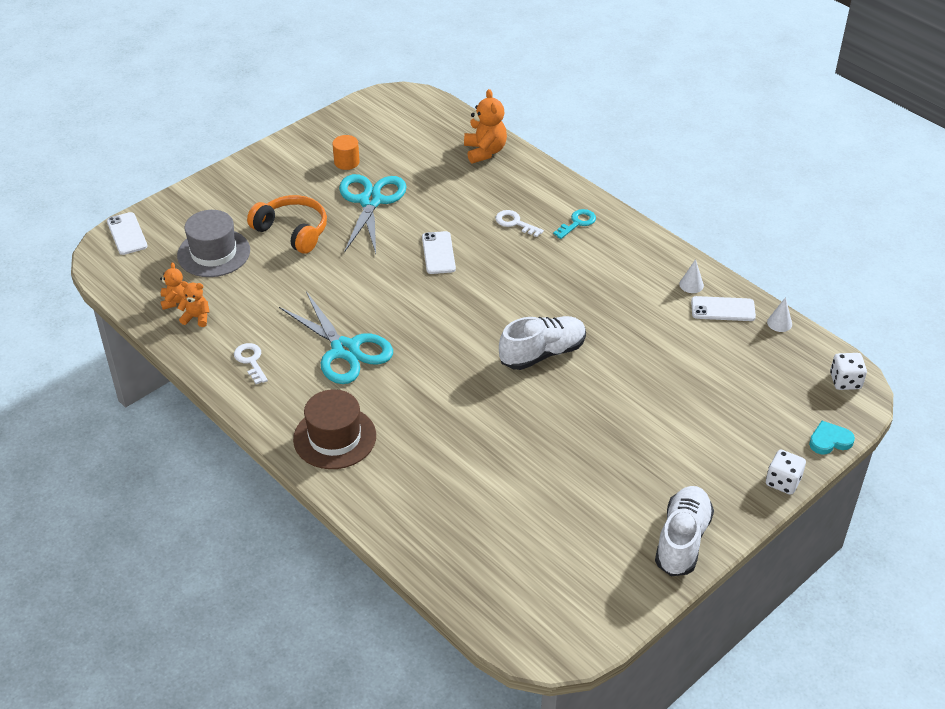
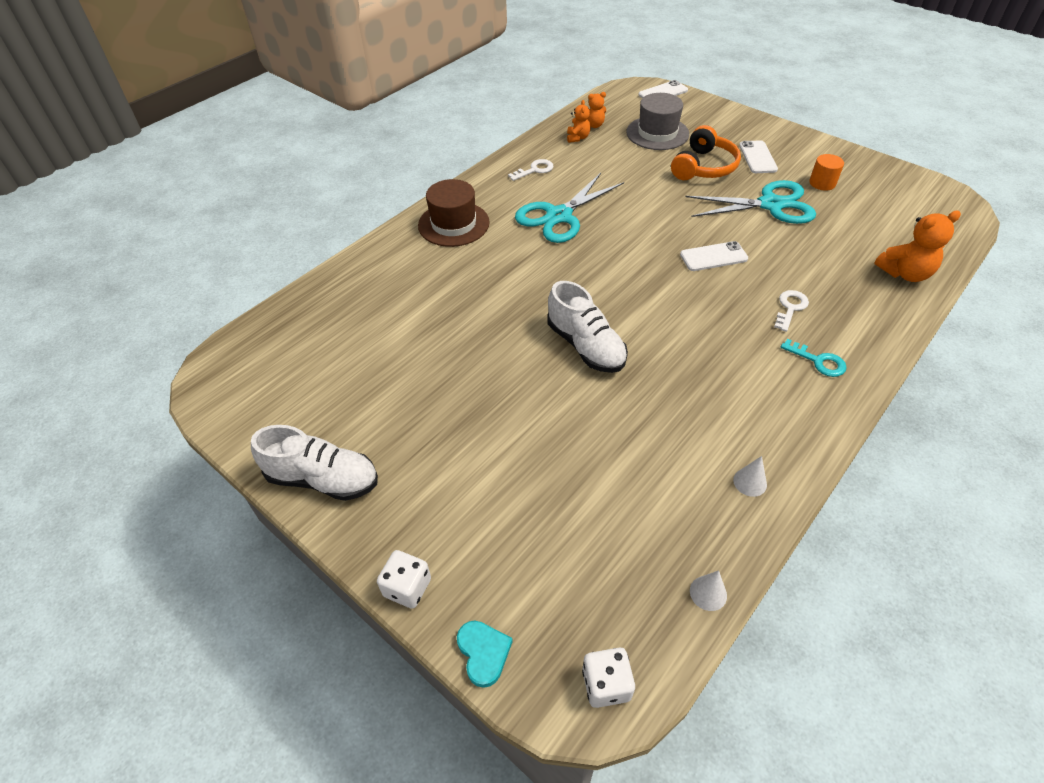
camera: 85 degrees right, 5 degrees up
(723, 309) = (713, 519): white phone -> white phone (757, 157)

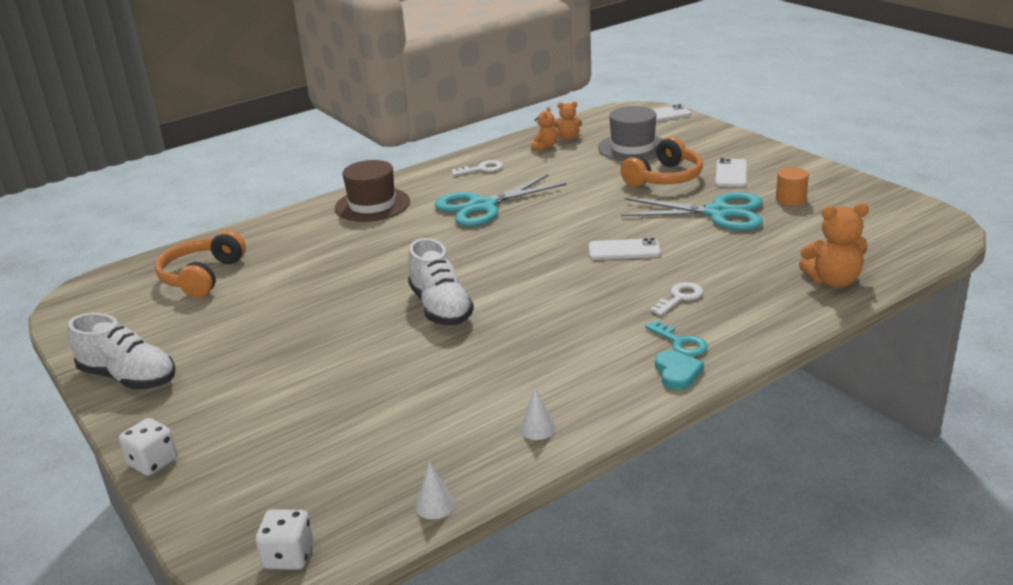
camera: 15 degrees right, 20 degrees down
(330, 334) = (202, 276): none -> orange headphones
(483, 653) = (190, 517): turquoise heart -> turquoise heart (677, 372)

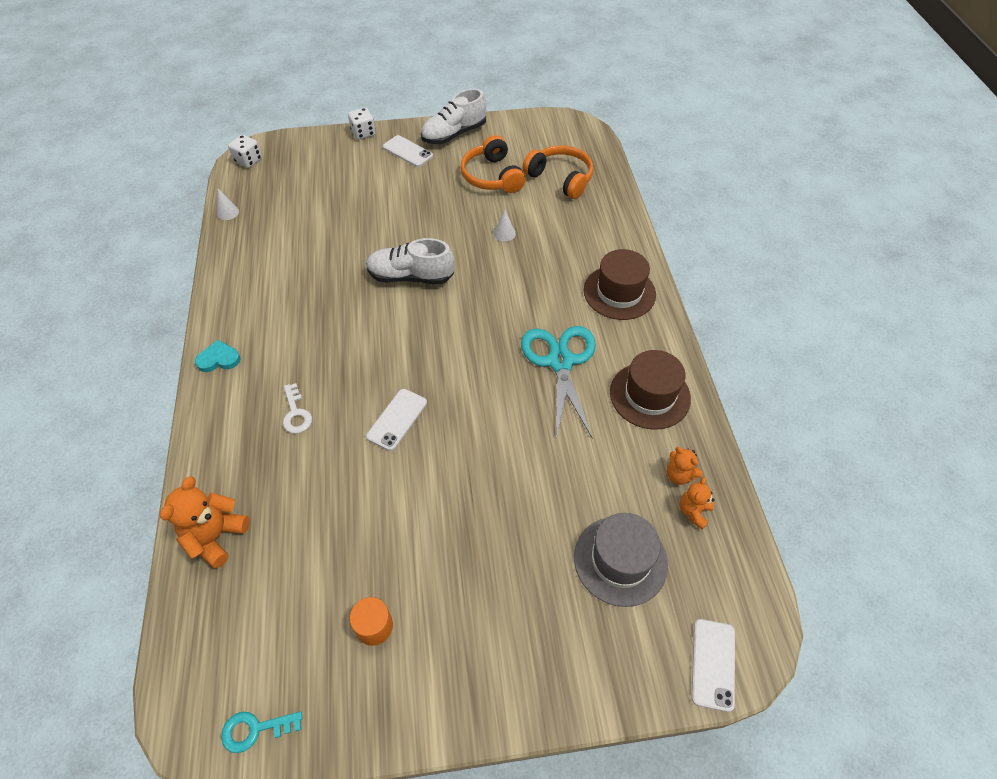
camera: 115 degrees right, 25 degrees up
(482, 169) = (650, 395): white key -> brown hat
(537, 428) = (240, 271): white cone -> white cone (504, 233)
(664, 178) = (515, 541): orange headphones -> orange headphones (492, 176)
(677, 372) = (219, 359): turquoise heart -> turquoise heart turned 150 degrees clockwise
(680, 343) = (245, 380): turquoise key -> turquoise key (255, 729)
(718, 213) = (401, 535): turquoise scissors -> none
(731, 173) = (478, 614): white phone -> white phone (407, 151)

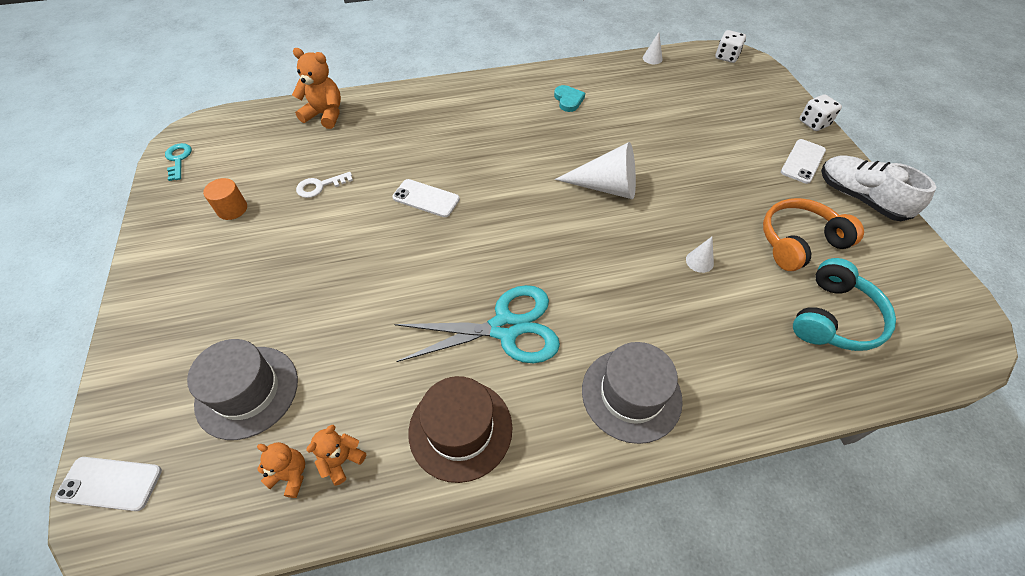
camera: 85 degrees right, 0 degrees up
(219, 359) = (486, 85): turquoise heart -> turquoise heart (568, 100)
(296, 413) = (432, 135): white key -> white key (320, 186)
(411, 276) = (606, 187): white shoe -> white cone
(560, 178) = (834, 318): orange headphones -> turquoise headphones
(619, 292) = (631, 394): brown hat -> grey hat

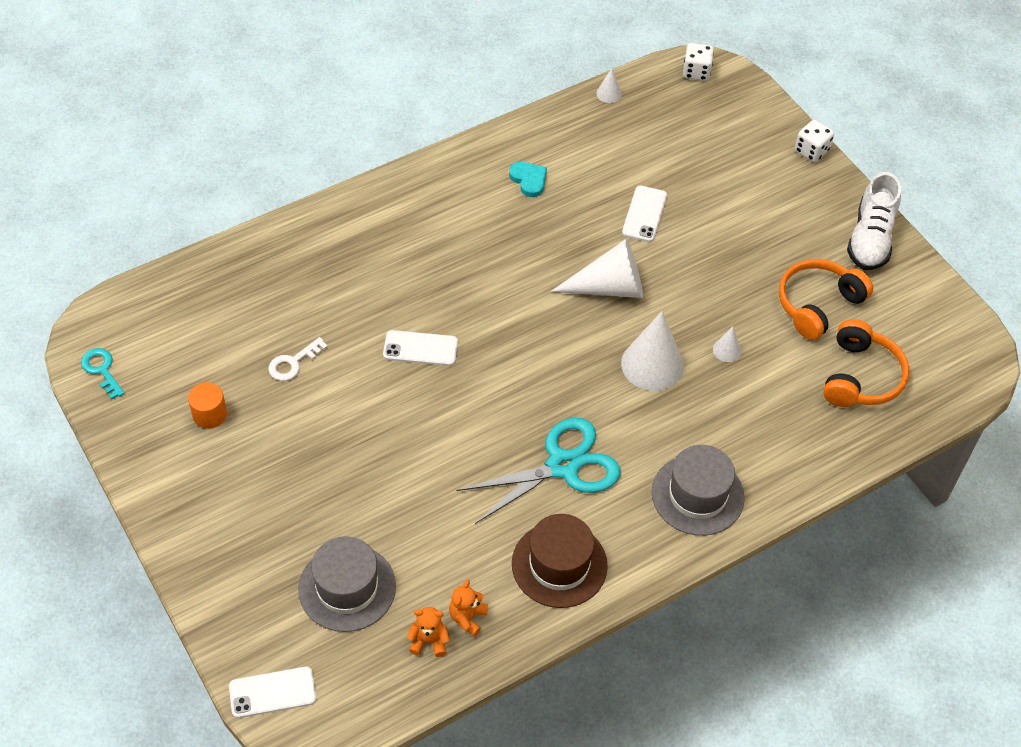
camera: 20 degrees left, 0 degrees up
(325, 115) = (244, 268): orange teddy bear -> none
(624, 257) = (652, 364): none -> white cone
(802, 161) = (807, 206): white phone -> white phone (644, 214)
(834, 318) = (861, 377): turquoise headphones -> orange headphones
(860, 198) = (870, 238): white shoe -> white shoe turned 105 degrees counterclockwise

